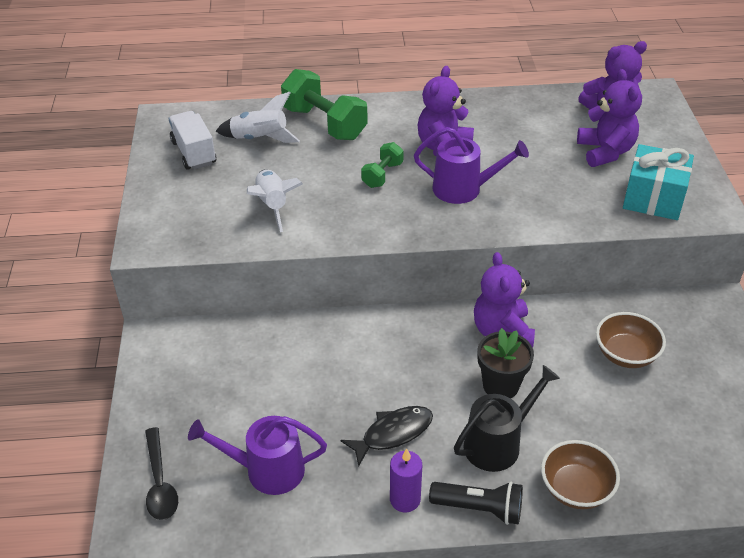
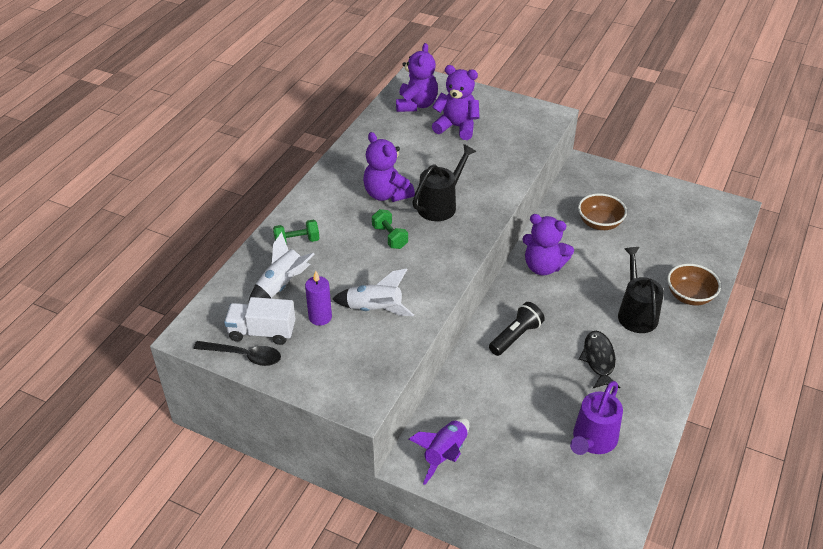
camera: 60 degrees left, 0 degrees up
(160, 483) = (569, 509): black spoon -> black spoon (244, 356)
(176, 356) = (445, 454): none -> purple rocket
(325, 123) = (297, 241): green dumbbell -> green dumbbell, size x0.53
(405, 499) = (656, 377): purple candle -> purple candle (320, 317)
(463, 189) = (440, 205): purple watering can -> black watering can
(479, 508) = (682, 345): black flashlight -> black flashlight (515, 336)
(500, 385) = (589, 289): black flower pot -> none
(653, 198) = (519, 131): turquoise gift -> none

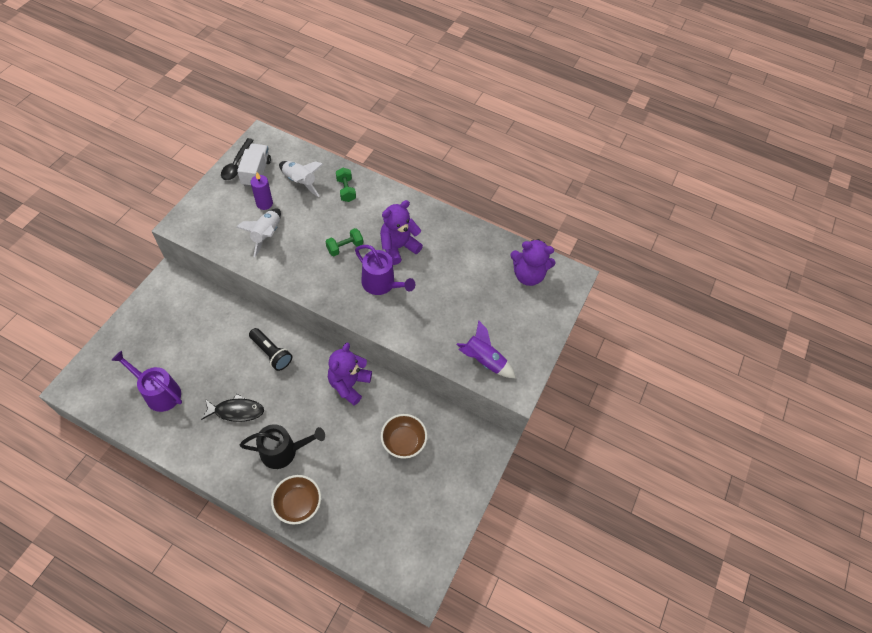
camera: 85 degrees right, 15 degrees up
(440, 205) = (381, 284): black watering can -> purple watering can
(445, 454) = (170, 297): purple rocket -> purple rocket (483, 360)
(457, 127) = (493, 305): purple teddy bear -> none

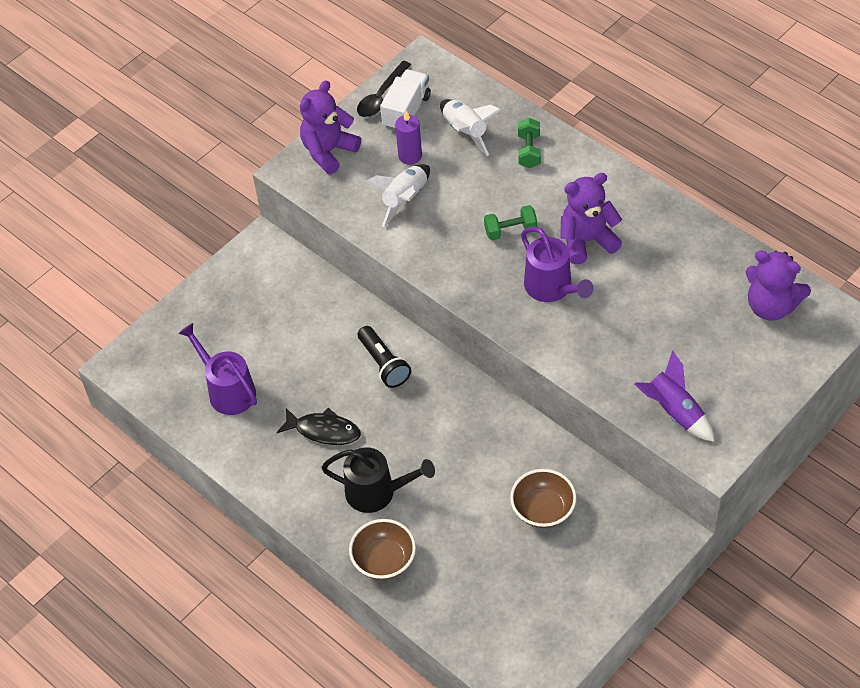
camera: 25 degrees right, 5 degrees down
(349, 384) = (483, 422): purple teddy bear -> purple teddy bear (329, 151)

